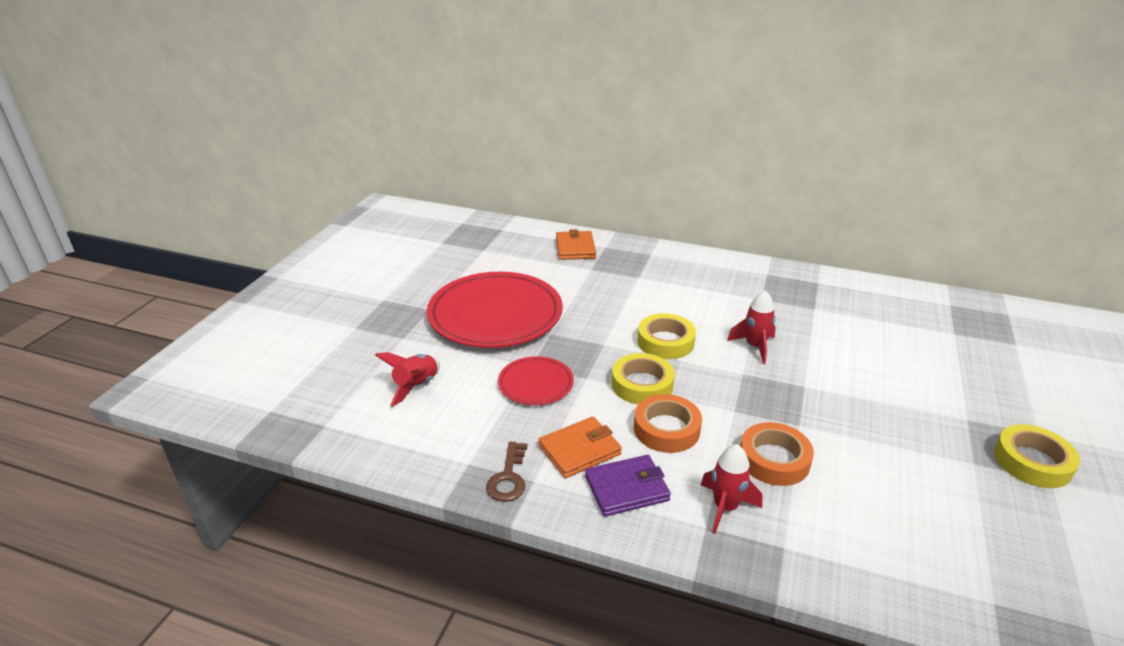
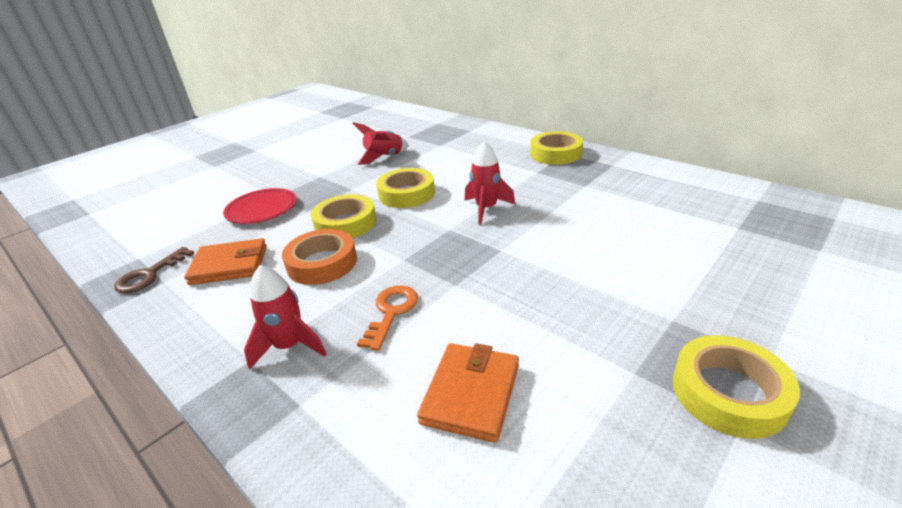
camera: 25 degrees right, 0 degrees up
(416, 386) = (179, 198): red rocket -> red rocket (384, 157)
(495, 315) = (295, 159): red plate -> none
(575, 248) = (412, 122): orange wallet -> orange wallet (471, 394)
(626, 488) = (225, 306): purple wallet -> none
(759, 275) = (555, 154): none -> yellow tape
(774, 459) = (391, 312): orange tape -> orange key

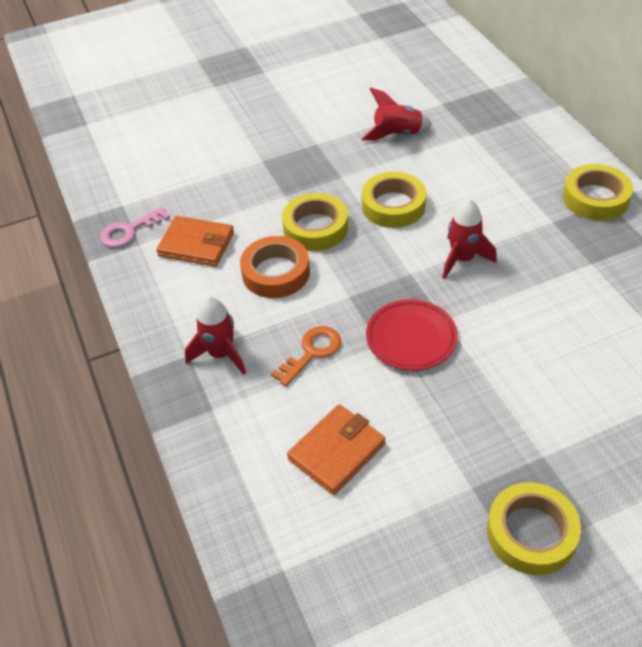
camera: 25 degrees right, 15 degrees up
(149, 275) = (129, 231): brown key -> pink key
(262, 209) = (243, 177): red plate -> red plate (411, 338)

